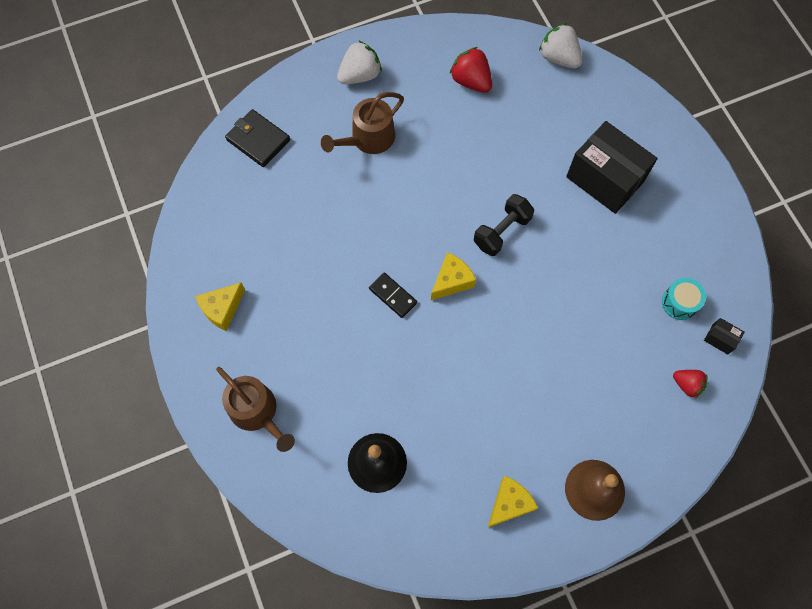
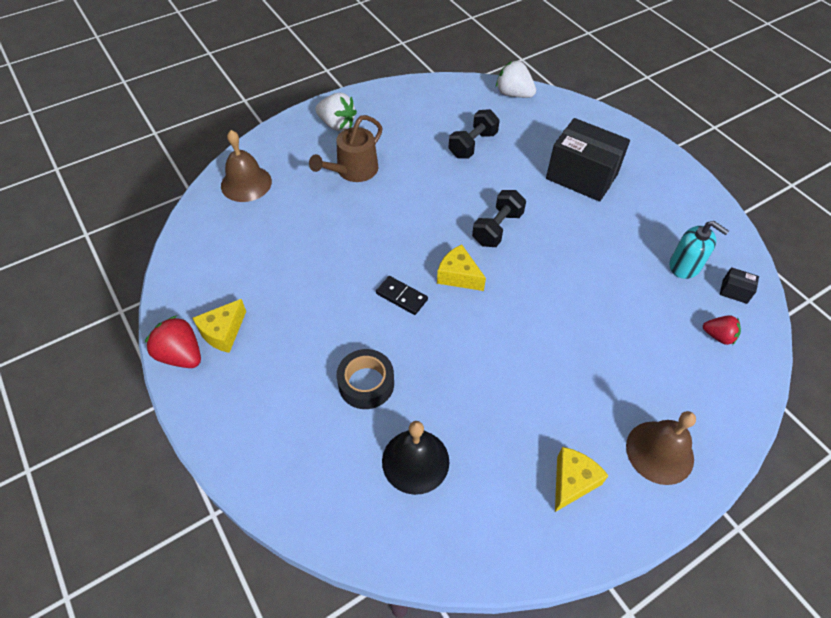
camera: 10 degrees left, 15 degrees down
(257, 412) = (272, 428): brown watering can -> none
(258, 140) = (246, 183): black wallet -> brown bell
(345, 382) = (366, 383): none -> black tape
(360, 75) = (337, 124): white strawberry -> white strawberry turned 75 degrees clockwise
(451, 281) = (458, 276): yellow cheese -> yellow cheese turned 90 degrees counterclockwise
(471, 81) = (440, 118): red strawberry -> red strawberry (181, 355)
(499, 122) = (473, 145): none -> black dumbbell
(679, 303) = (685, 266): turquoise drum -> turquoise soap dispenser

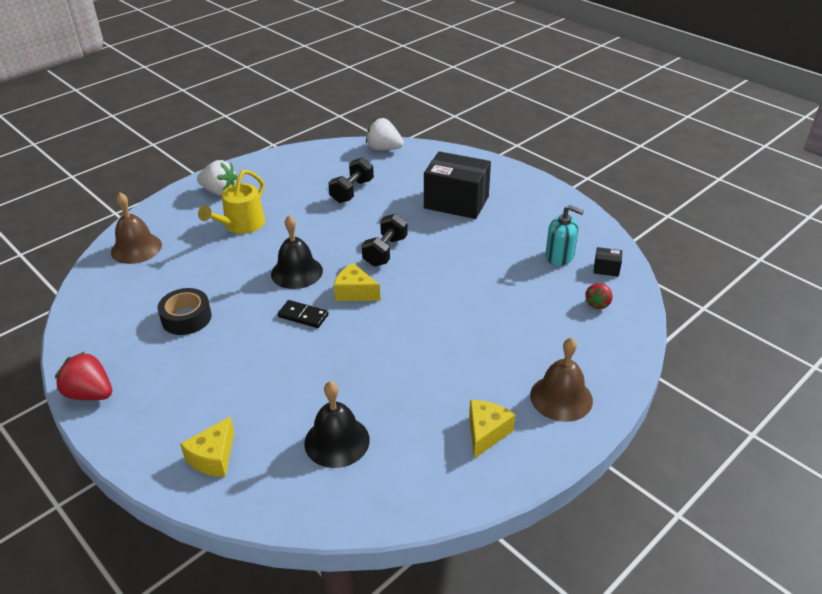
camera: 10 degrees left, 15 degrees down
(223, 332) = (131, 369): yellow cheese -> yellow cheese (213, 457)
(353, 171) = (241, 225): brown watering can -> yellow watering can
(366, 383) = (279, 388): black tape -> black tape (186, 318)
(402, 240) = (297, 272): none -> black bell
(718, 336) = (598, 304): red strawberry -> red strawberry turned 105 degrees clockwise

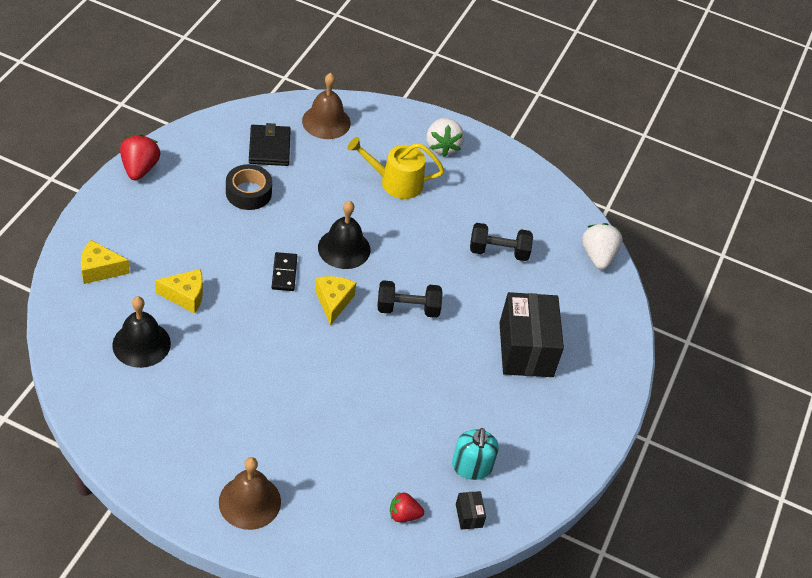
camera: 60 degrees right, 10 degrees up
(139, 291) = (269, 148): none -> black wallet
(486, 433) = (185, 449): yellow cheese -> yellow cheese (185, 296)

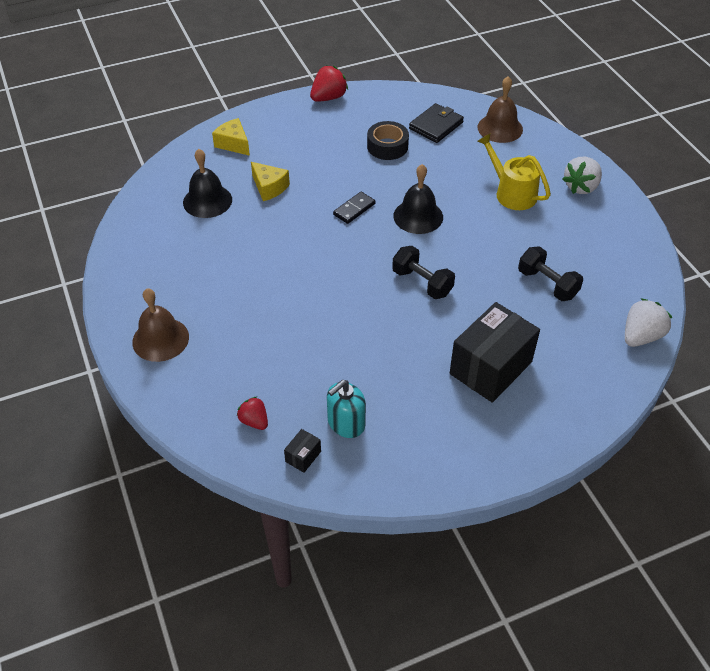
camera: 50 degrees right, 0 degrees up
(333, 302) = (369, 247): yellow cheese -> none

